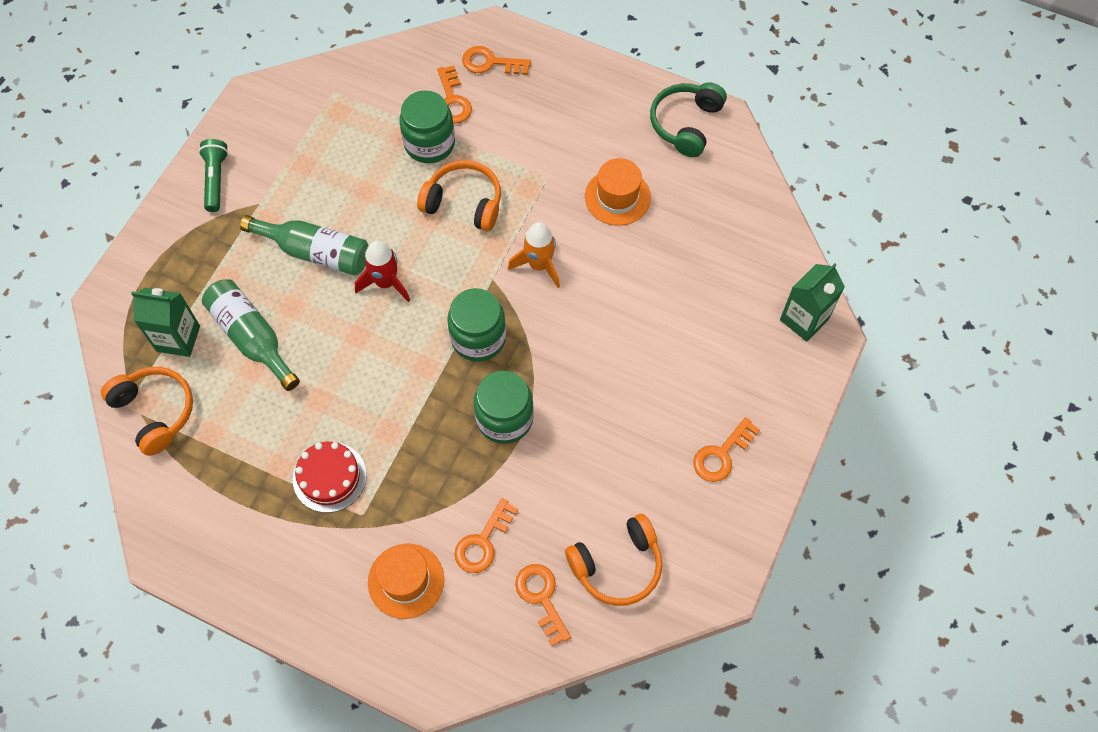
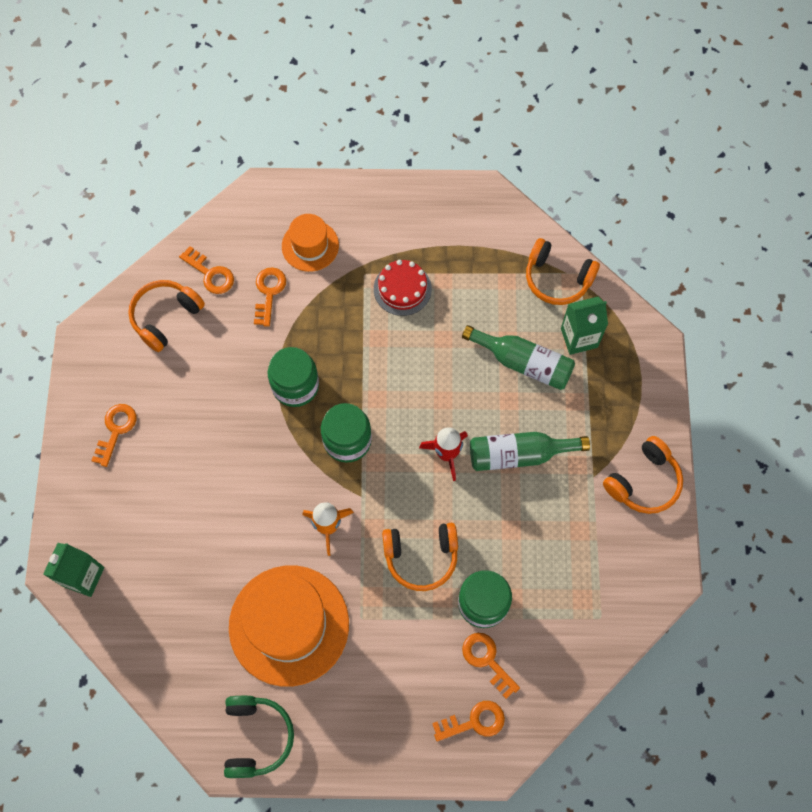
camera: 155 degrees right, 5 degrees up
(216, 180) = (643, 482): green flashlight -> orange headphones
(617, 197) = (289, 625): orange hat -> orange hat, size x1.87

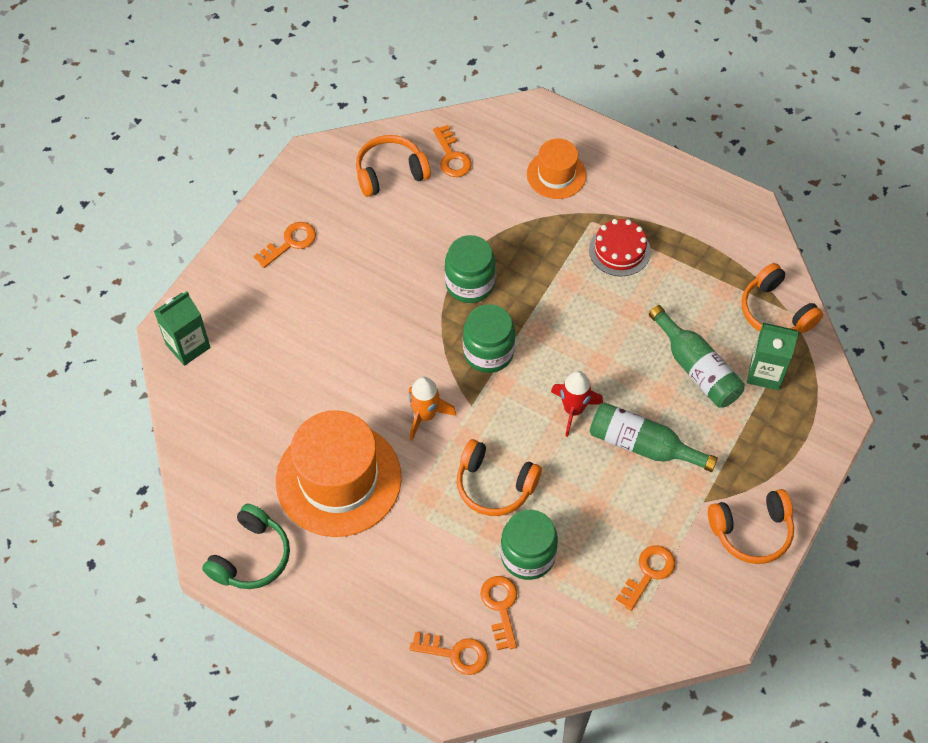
camera: 30 degrees right, 10 degrees down
(269, 292) = (494, 195): orange key -> orange key (648, 573)

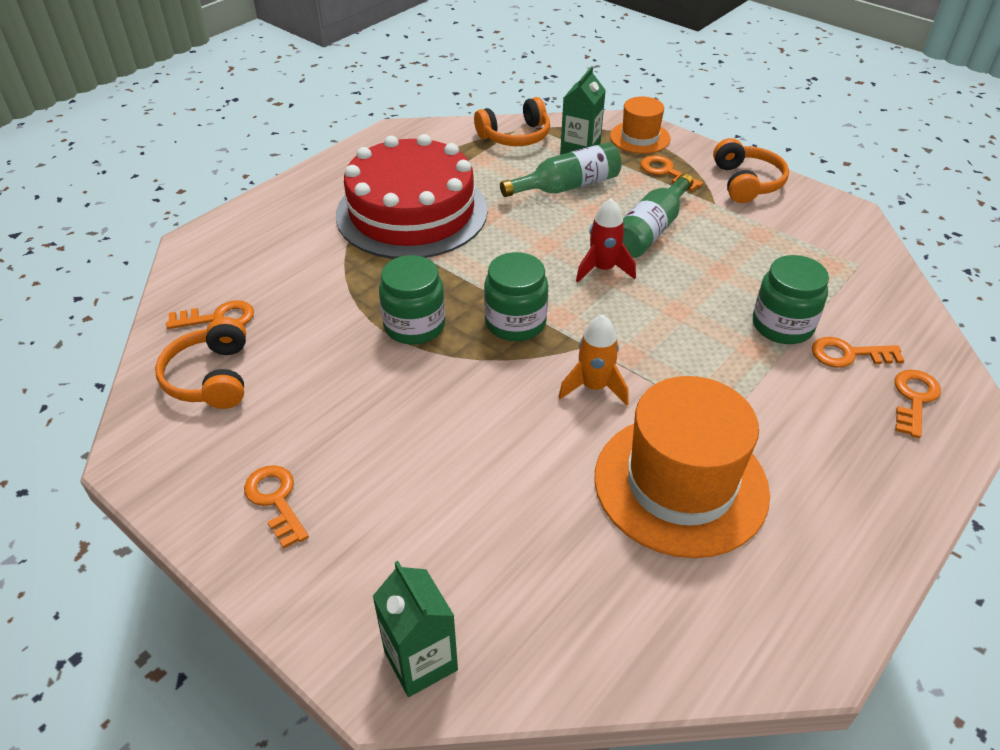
camera: 80 degrees left, 15 degrees down
(251, 556) = (806, 601): green headphones -> none
(494, 485) = (694, 340): orange headphones -> none
(556, 175) = (292, 241): orange hat -> orange hat (640, 137)
(619, 250) = (412, 212): red cake -> red cake, size x2.25
(648, 573) = (795, 247): orange key -> orange key (665, 172)

